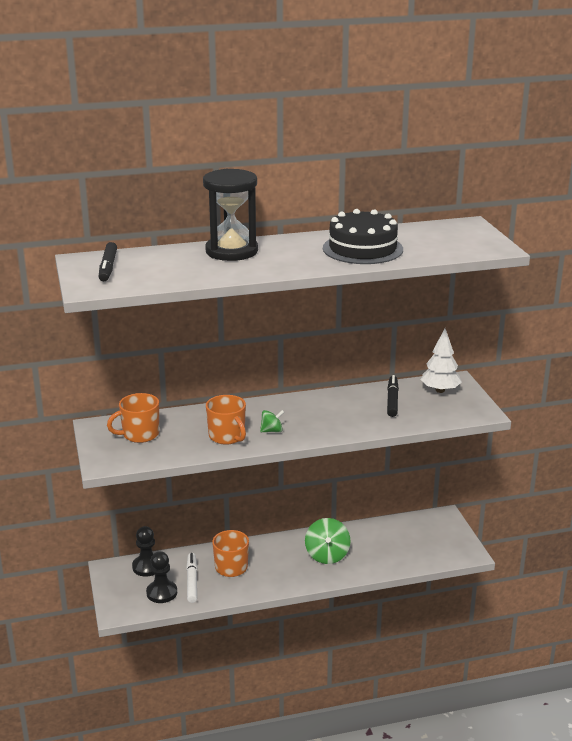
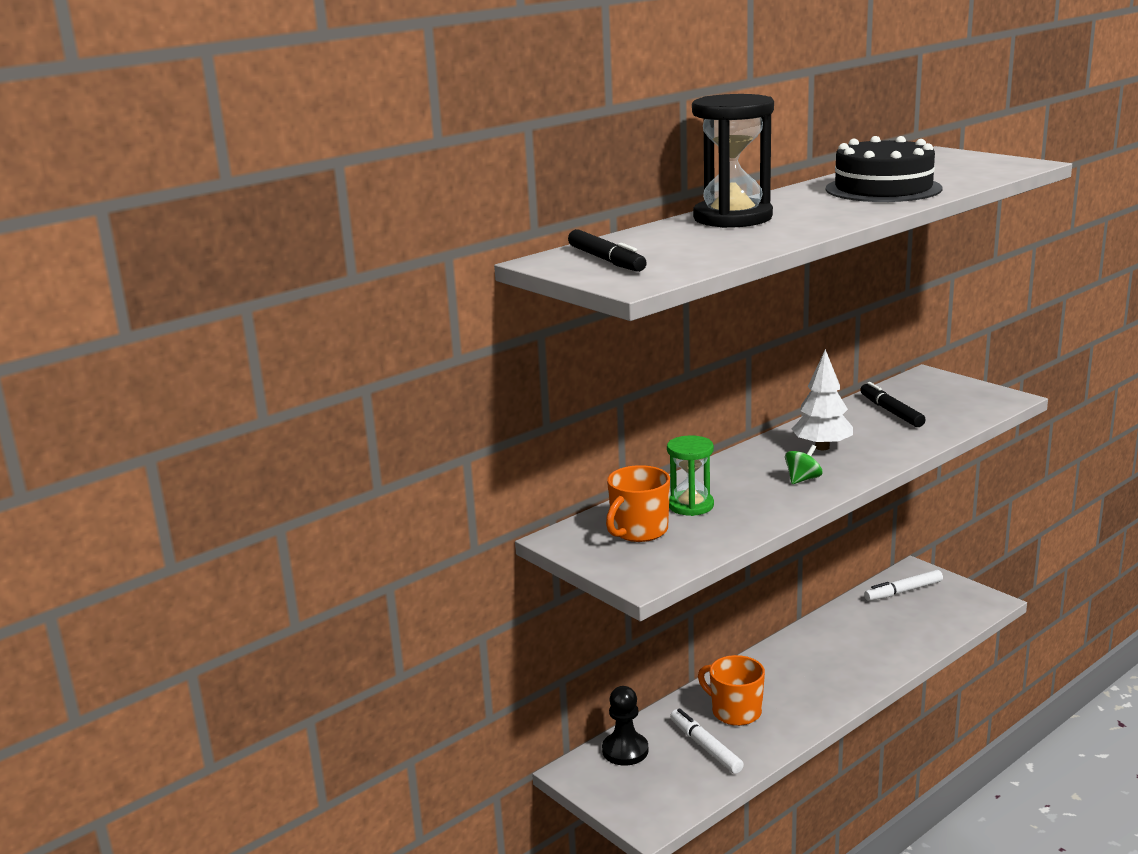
camera: 25 degrees left, 5 degrees down
(162, 593) = (682, 776): black pawn -> none
(187, 427) = (691, 505): none -> green hourglass
(227, 436) = (757, 501): orange mug -> none
(327, 555) = (836, 657): green spinning top -> none
(419, 528) = (903, 591): none -> white marker
(440, 390) = (926, 389): white tree -> white tree (822, 447)

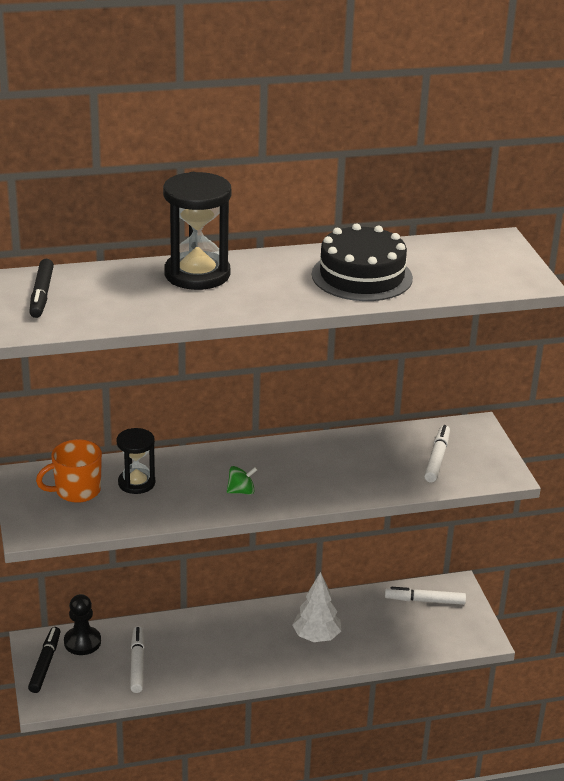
camera: 25 degrees right, 10 degrees up
(691, 505) = (136, 483): green hourglass -> black hourglass
(735, 711) = (186, 646): orange mug -> none
(822, 447) = (295, 467): white tree -> white tree (316, 636)
(891, 412) = (394, 452): black marker -> black marker (45, 664)
(933, 405) = (437, 458): none -> white marker

